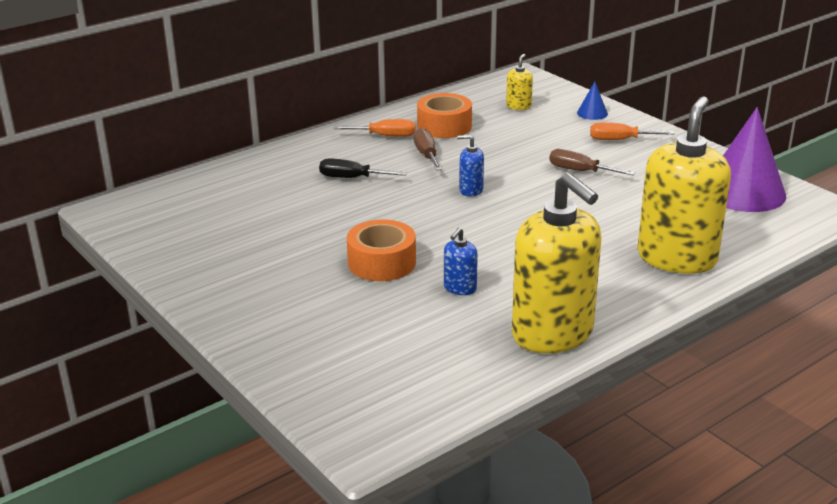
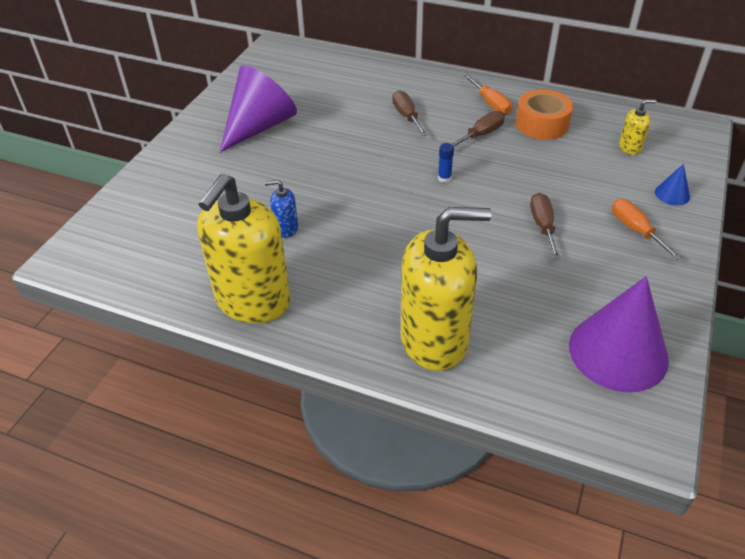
camera: 60 degrees right, 15 degrees up
(261, 259) = (259, 126): none -> purple cone
(352, 178) = (407, 116): black screwdriver -> brown screwdriver
(382, 262) = (294, 178): orange tape -> none
(471, 190) = (444, 178): blue soap dispenser -> blue glue stick

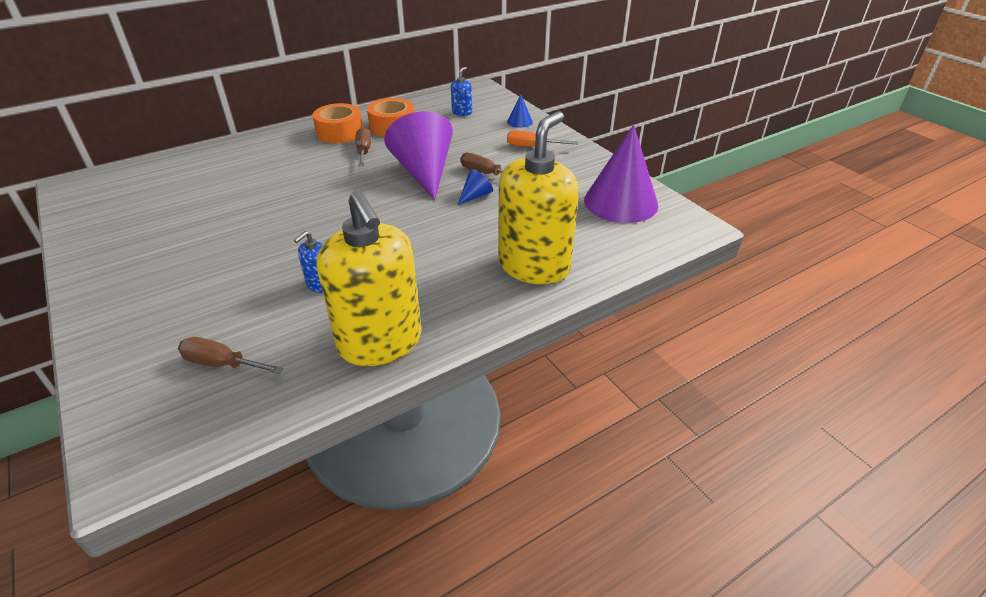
camera: 55 degrees left, 5 degrees down
(259, 126) = (165, 241): purple cone -> purple cone (424, 172)
(407, 116) = (290, 168): brown screwdriver -> brown screwdriver (221, 363)
(444, 178) = (383, 186): blue glue stick -> none
(491, 104) = (340, 132): orange screwdriver -> orange tape
(498, 241) = (475, 196): none -> blue cone
(630, 147) = (462, 112): yellow soap dispenser -> blue soap dispenser

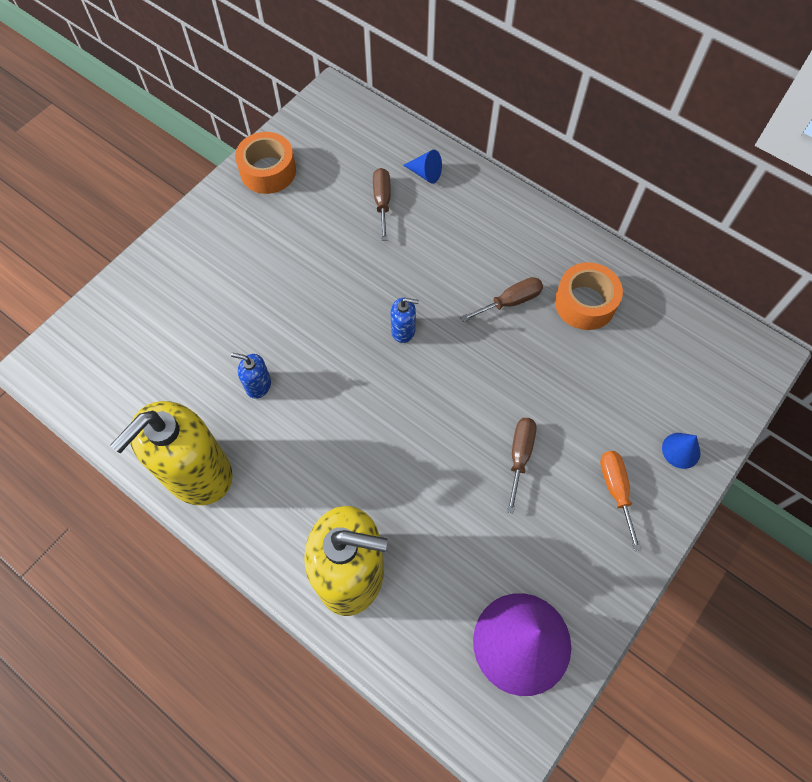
camera: 70 degrees right, 25 degrees up
(221, 363) = (143, 366): brown screwdriver -> brown screwdriver (382, 202)
(340, 132) = (541, 255): orange tape -> orange tape (268, 171)
(424, 172) = (491, 387): purple cone -> none
(462, 112) = (668, 367): blue soap dispenser -> blue soap dispenser (403, 330)
(475, 196) = (465, 463): blue cone -> blue cone (425, 173)

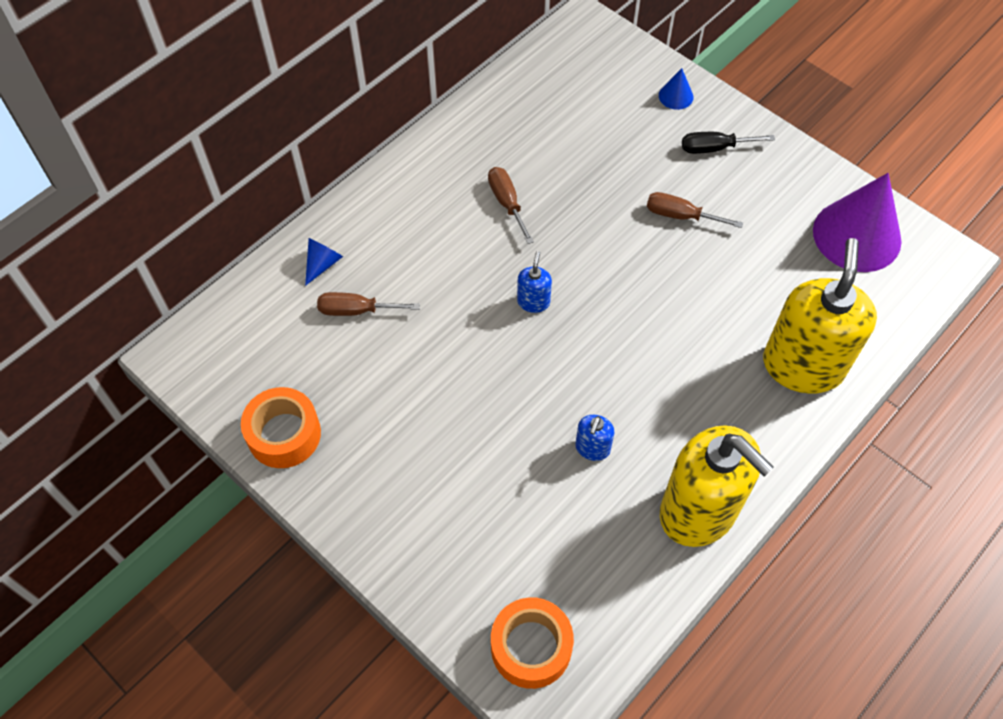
camera: 85 degrees left, 5 degrees down
(585, 303) = (515, 142): orange tape -> orange tape (531, 647)
(616, 490) = (714, 148): orange screwdriver -> black screwdriver

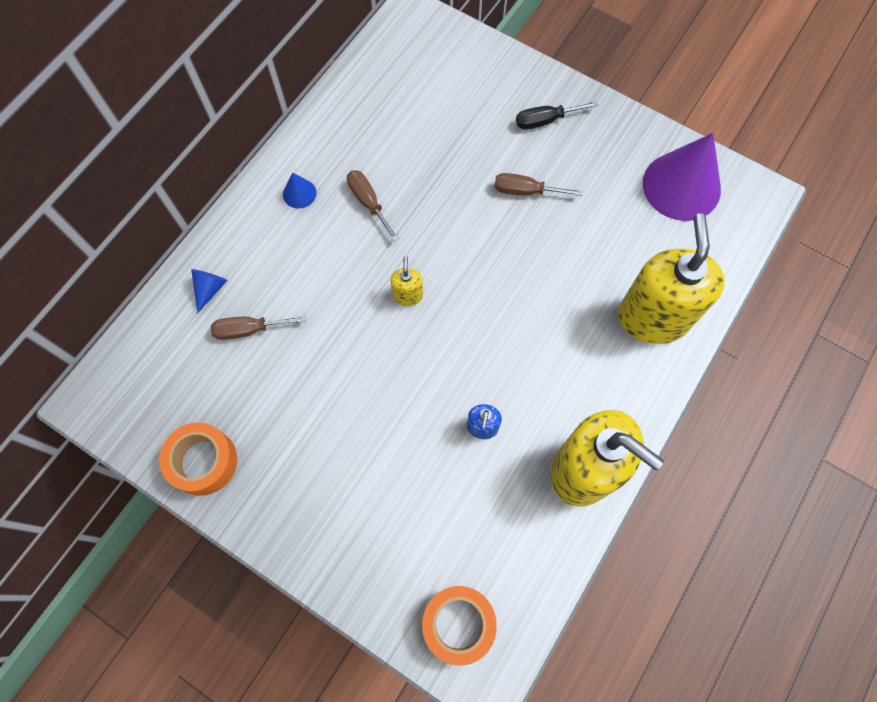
camera: 10 degrees left, 10 degrees up
(533, 302) = (407, 295): blue soap dispenser -> yellow soap dispenser
(676, 96) = (503, 74): blue cone -> blue cone (299, 193)

